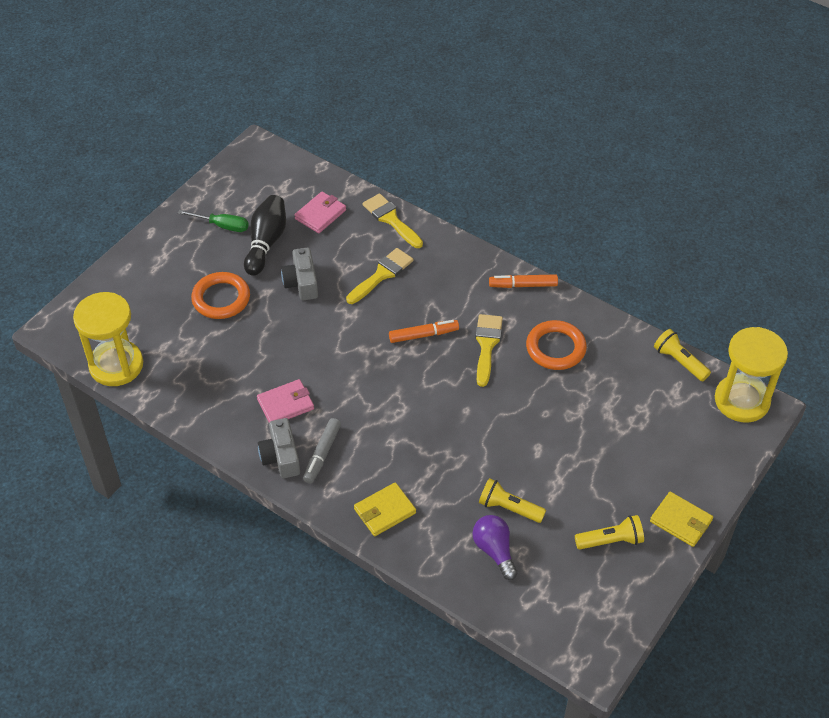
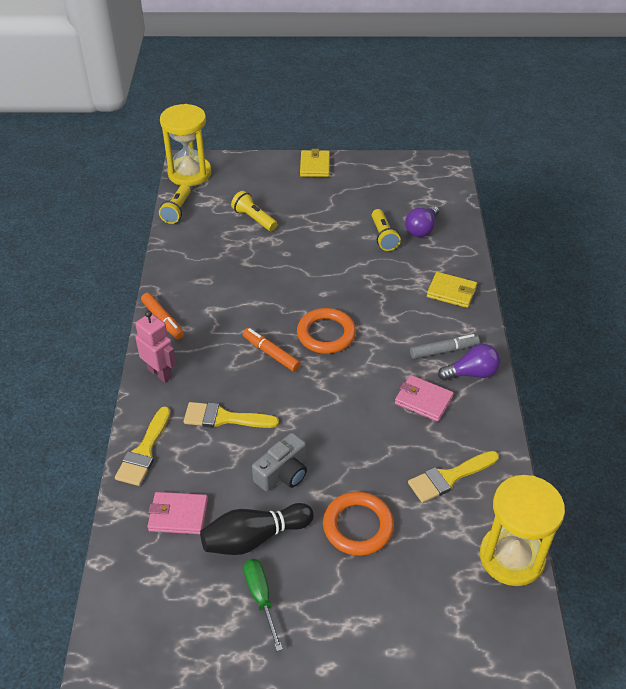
camera: 125 degrees left, 5 degrees down
(281, 456) = (471, 373): grey camera -> purple light bulb
(462, 258) = (160, 373): none -> pink robot
(487, 345) = (248, 311): yellow brush -> yellow brush (449, 477)
(555, 348) = (218, 273): orange ring -> orange ring (326, 334)
(611, 541) = (359, 186): yellow flashlight -> yellow flashlight (254, 219)

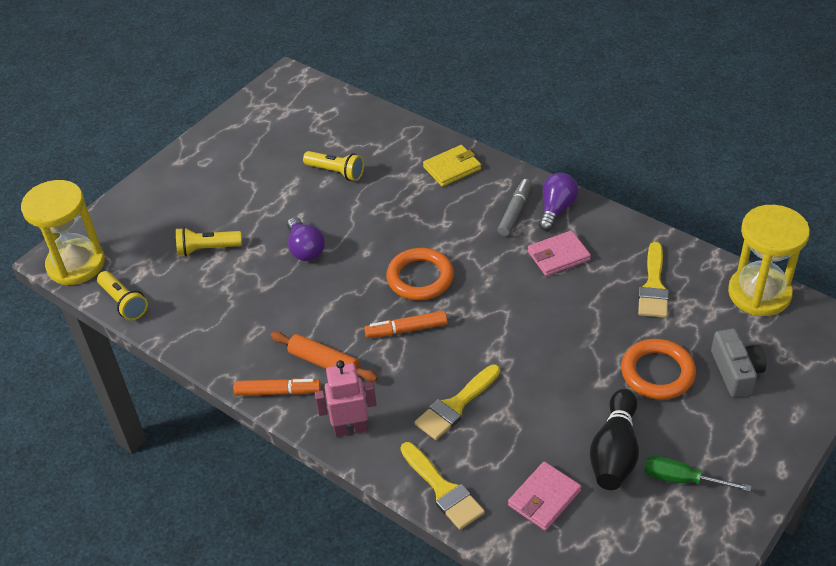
camera: 50 degrees left, 0 degrees up
(206, 328) = (324, 362): none -> orange rolling pin
(283, 473) = (558, 394): grey camera -> grey camera (736, 371)
(315, 166) = (182, 165): yellow wallet -> none
(421, 229) = (354, 142): purple light bulb -> purple light bulb (305, 249)

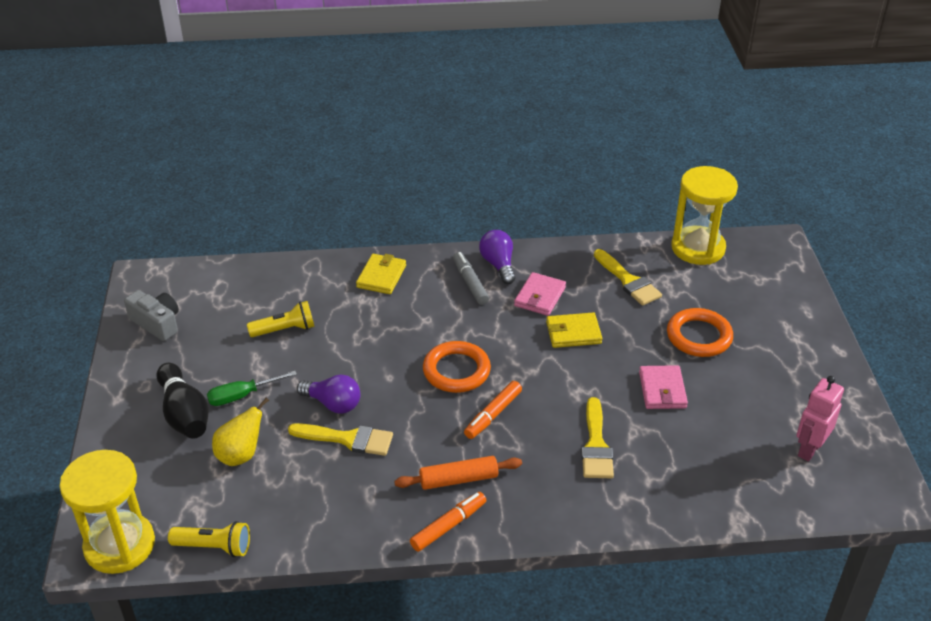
camera: 45 degrees left, 5 degrees down
(207, 249) = (241, 455): yellow flashlight -> yellow pear
(350, 428) = (540, 513): pink robot -> pink robot (809, 449)
(443, 490) = (659, 509): yellow brush -> yellow brush (347, 439)
(544, 498) = (730, 466): pink wallet -> pink wallet (662, 390)
(549, 303) = (573, 333): none -> yellow wallet
(614, 452) = (735, 405): black bowling pin -> black bowling pin (184, 414)
(682, 479) = (794, 395): green screwdriver -> green screwdriver (242, 396)
(736, 371) = (743, 306): grey camera -> grey camera (157, 323)

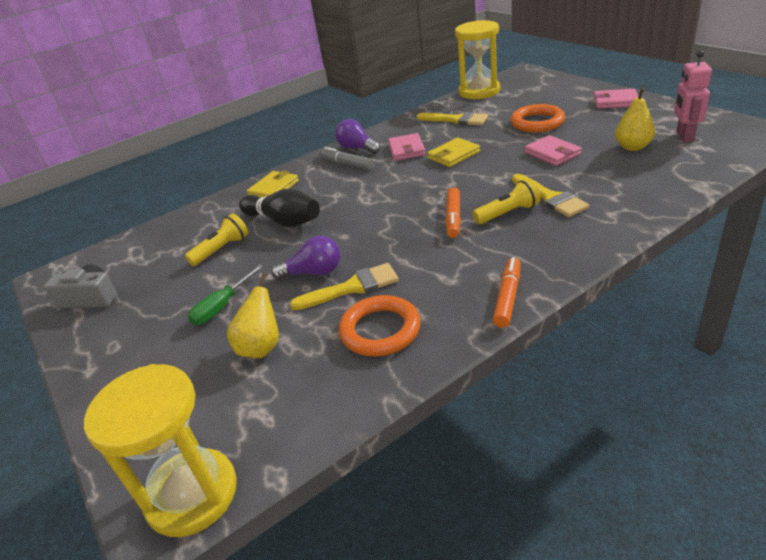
camera: 25 degrees left, 5 degrees down
(184, 414) = (174, 346): black bowling pin -> black bowling pin (284, 221)
(214, 547) = (305, 434): yellow flashlight -> yellow flashlight (508, 213)
(381, 276) = (274, 188): yellow wallet -> yellow wallet turned 45 degrees clockwise
(456, 371) = (394, 209): orange ring -> orange ring (380, 330)
(458, 479) = (477, 265): orange rolling pin -> none
(744, 431) = (633, 147): none -> yellow pear
(811, 355) = (615, 101): none -> pink wallet

